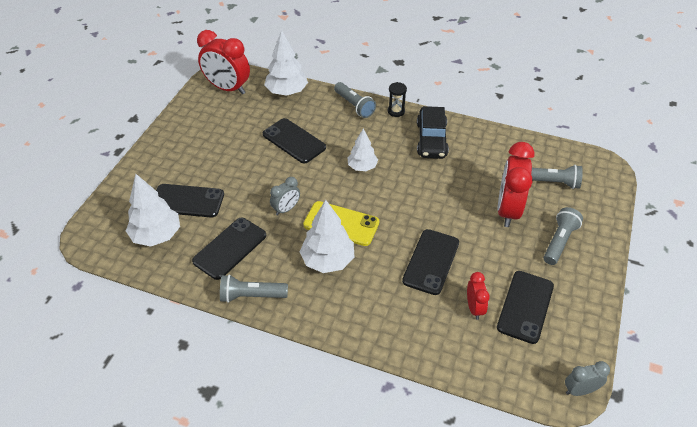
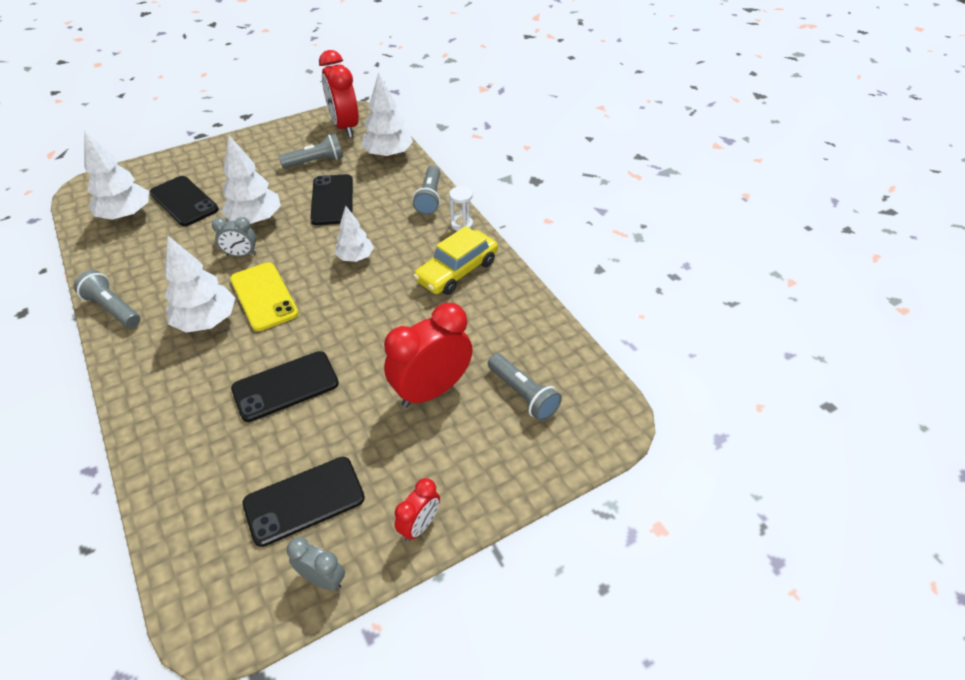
camera: 40 degrees right, 0 degrees up
(230, 248) = (156, 259): black phone -> none
(260, 182) = (256, 219): none -> white tree
(396, 111) = (461, 224): black hourglass -> white hourglass
(431, 139) = (457, 271): black car -> yellow car
(474, 308) = (257, 461): red clock -> red clock (420, 525)
(559, 242) = (438, 462): grey flashlight -> grey flashlight (315, 162)
(580, 390) = (226, 636): grey clock -> grey clock (322, 578)

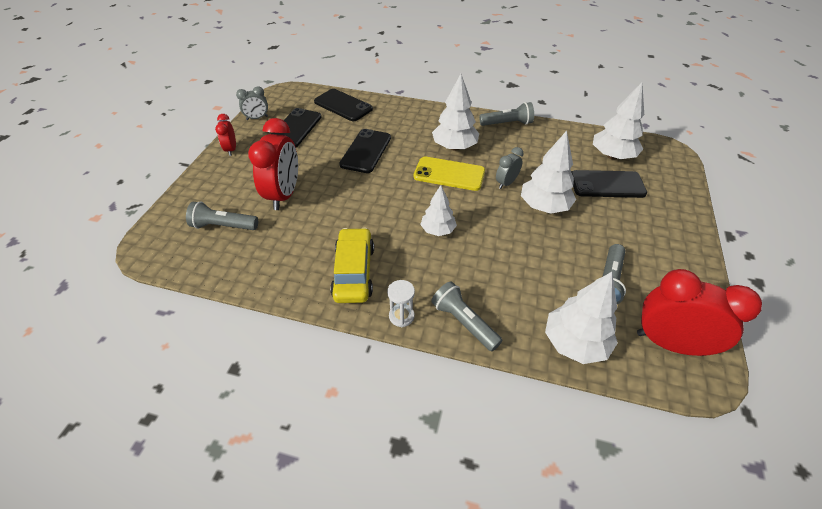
camera: 135 degrees right, 0 degrees up
(332, 200) = (529, 258): black phone -> black phone (343, 105)

